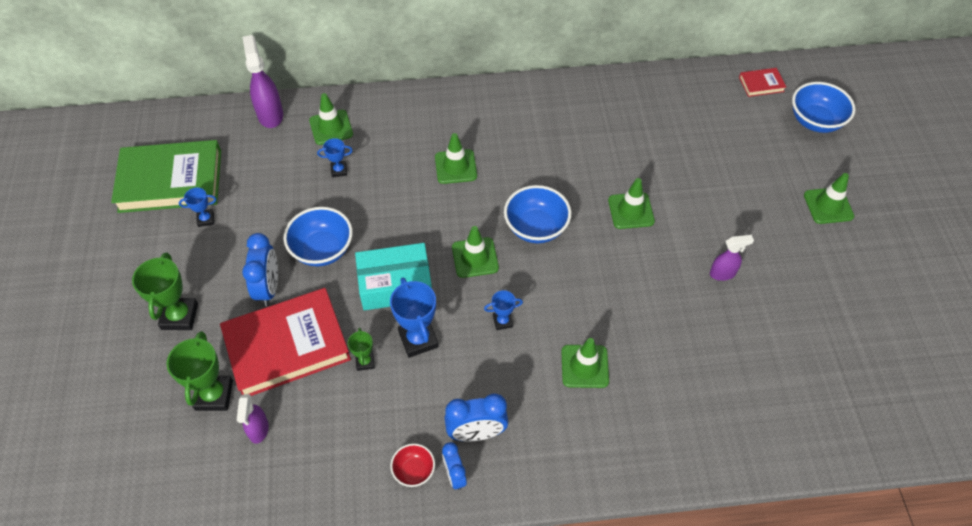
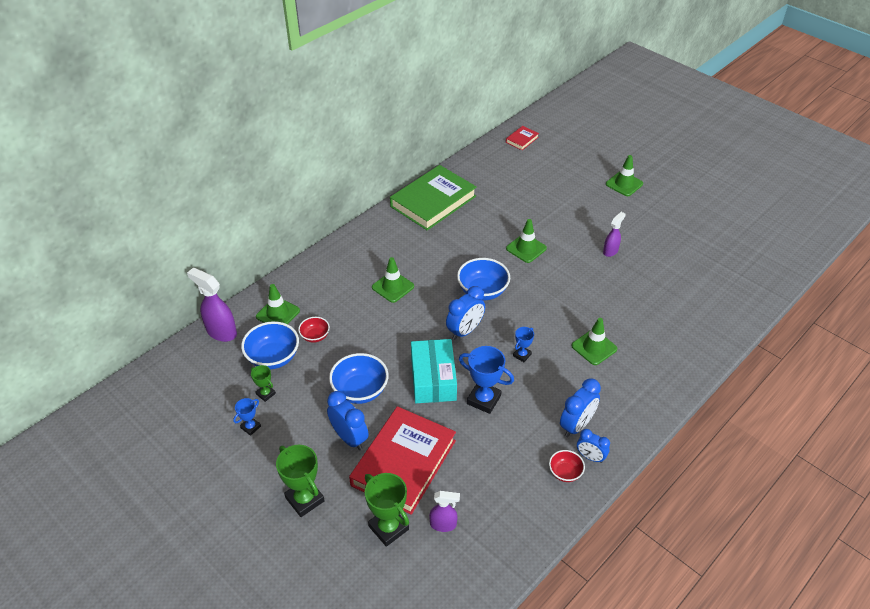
camera: 40 degrees left, 10 degrees down
(170, 181) = (191, 420): green book -> green book (433, 201)
(258, 430) = (443, 524): purple spray bottle -> purple spray bottle turned 45 degrees counterclockwise
(339, 170) = (315, 336): blue trophy -> red bowl
(365, 362) = (465, 435): green trophy -> green trophy (265, 394)
(395, 285) = (433, 379): turquoise box -> turquoise box turned 45 degrees counterclockwise
(475, 257) = (465, 331): green traffic cone -> blue clock
(815, 121) = (571, 144): blue bowl -> blue bowl (273, 357)

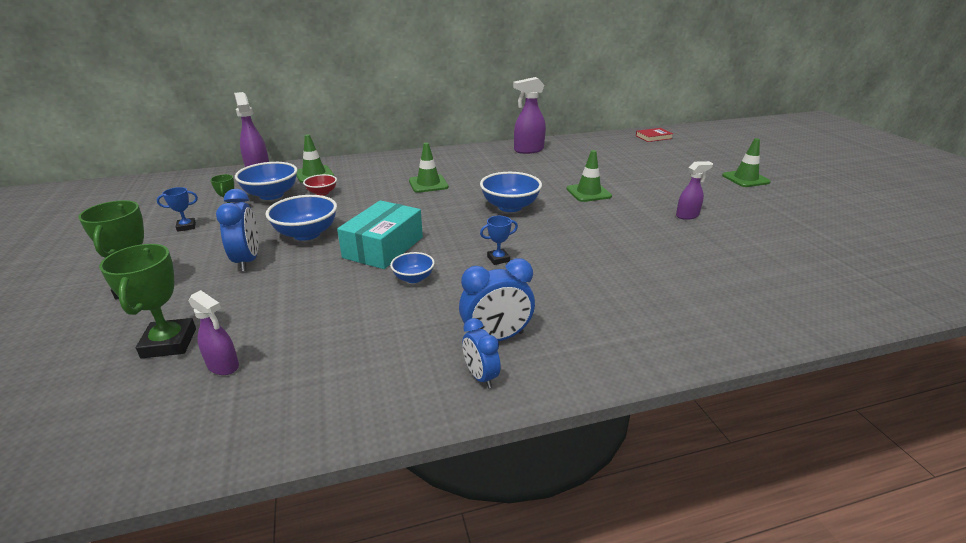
camera: 30 degrees right, 15 degrees down
(403, 463) = (265, 296): red book -> none
(433, 201) = (528, 150): green book -> purple spray bottle
(465, 331) = (459, 226): blue clock -> none
(484, 399) = (413, 278): blue trophy -> blue bowl
(565, 473) = (428, 379): red bowl -> none
(594, 347) = (593, 278): green traffic cone -> none

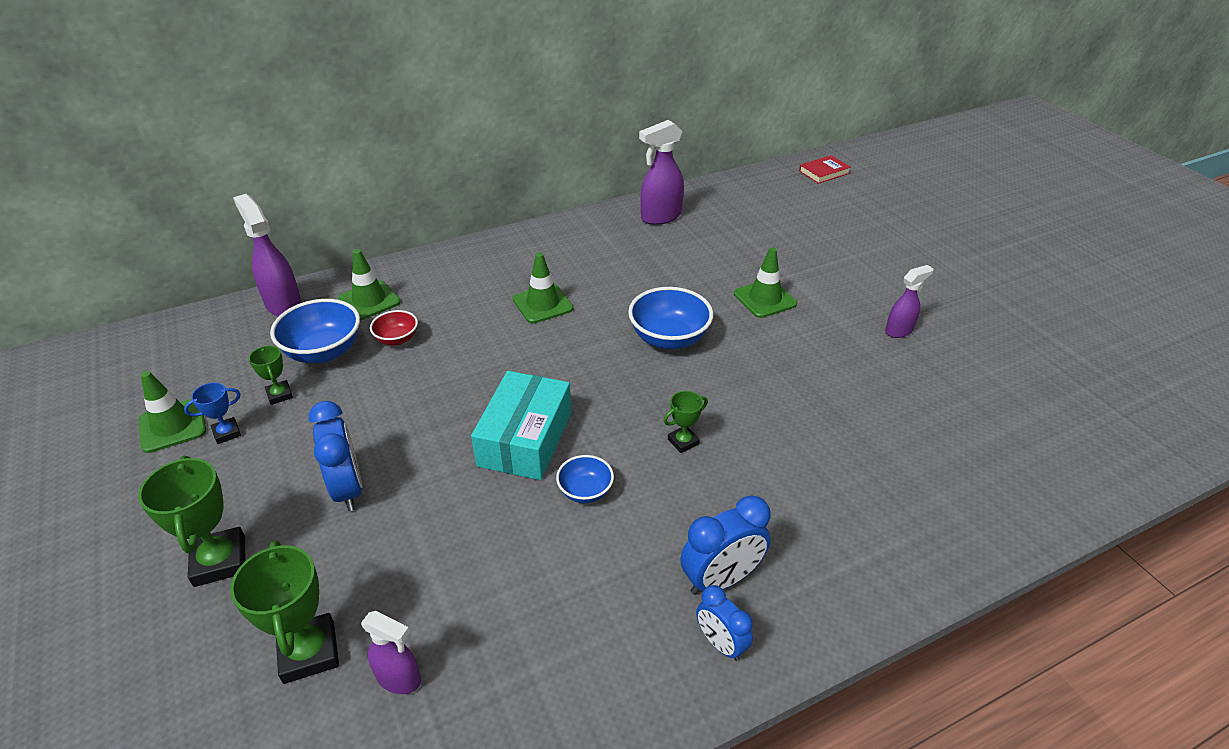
camera: 10 degrees left, 10 degrees up
(306, 234) = (409, 426): blue bowl -> none
(498, 259) = (683, 441): blue trophy -> green trophy
(745, 179) = (957, 250): green traffic cone -> green traffic cone (172, 425)

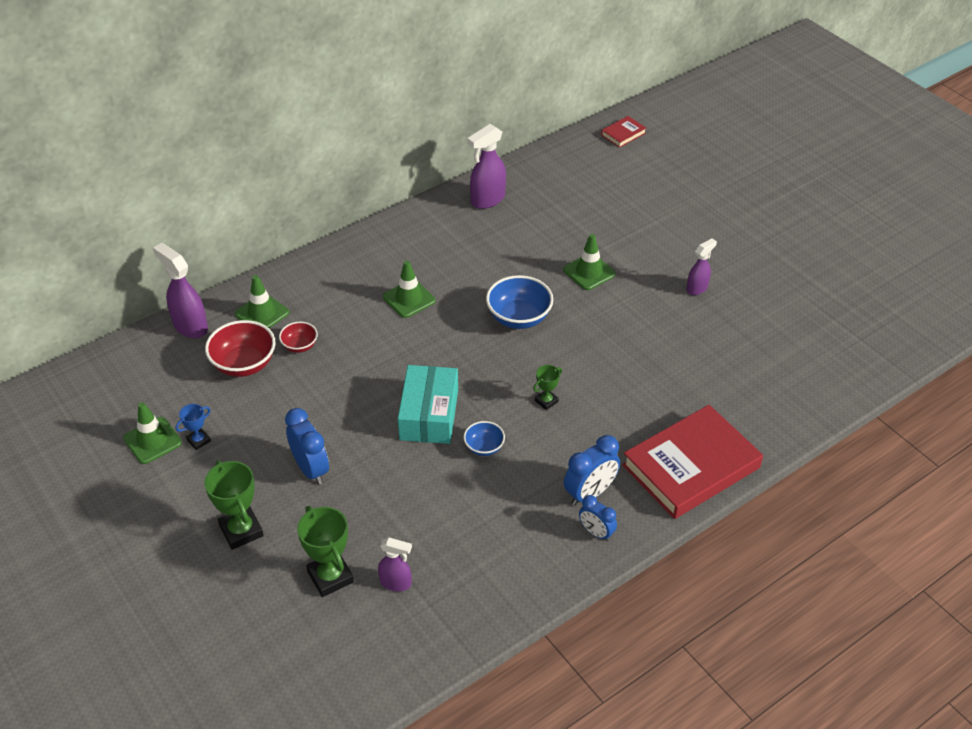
camera: 10 degrees left, 5 degrees up
(279, 395) = (225, 405): green trophy -> none
(324, 352) = (244, 364): blue bowl -> red bowl
(877, 560) = (691, 466): none -> red book

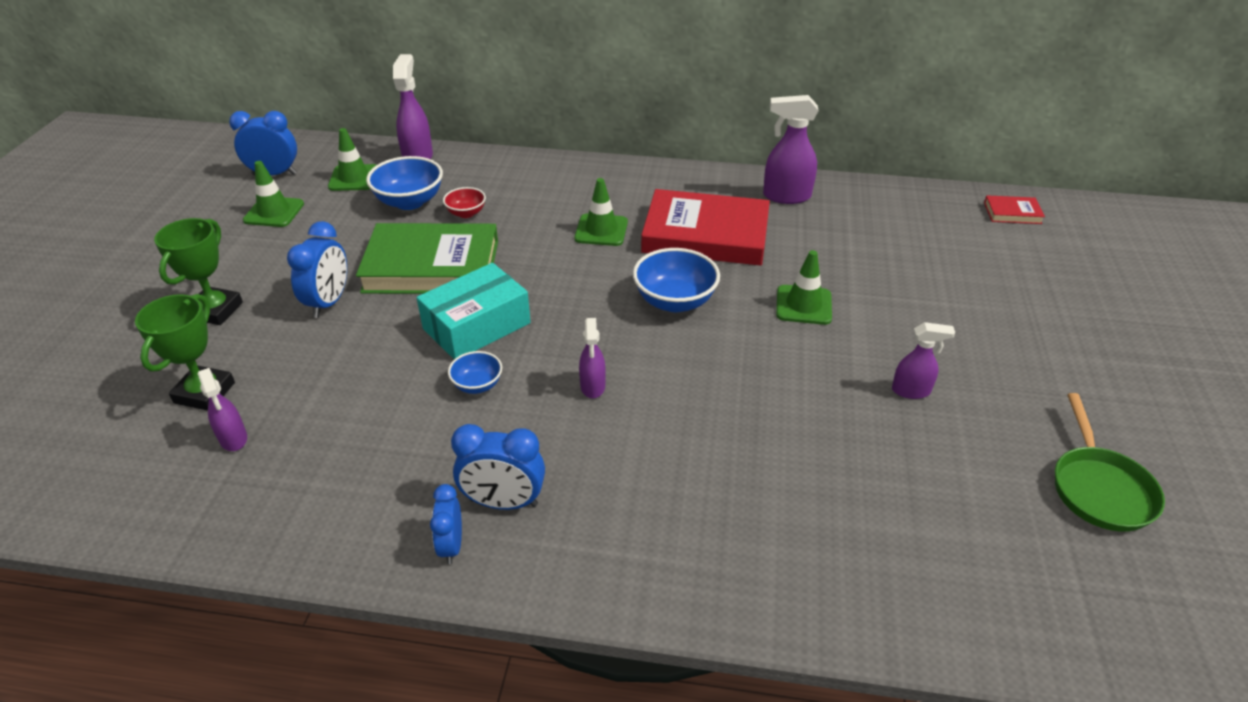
camera: 45 degrees right, 5 degrees down
(94, 413) = (274, 174): none -> blue clock
(198, 440) = (298, 231): blue trophy -> none
(244, 364) = (409, 202): red bowl -> blue bowl
(262, 313) = (477, 177): green traffic cone -> green traffic cone (354, 178)
(338, 398) = (431, 266): none -> green book
(546, 401) = (592, 387): green trophy -> purple spray bottle
(691, 466) = (647, 563): red book -> red book (705, 235)
(821, 283) = (1099, 488): none -> green pan

